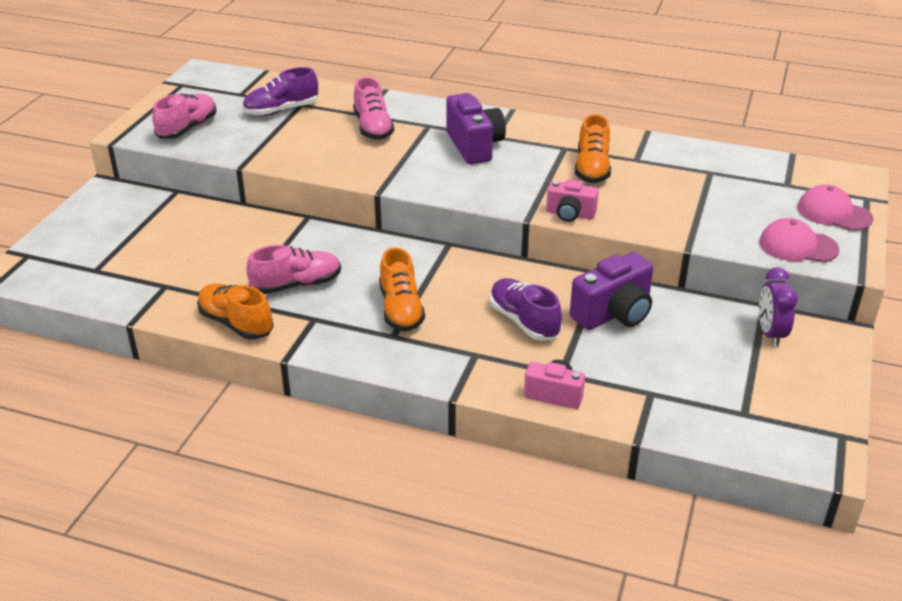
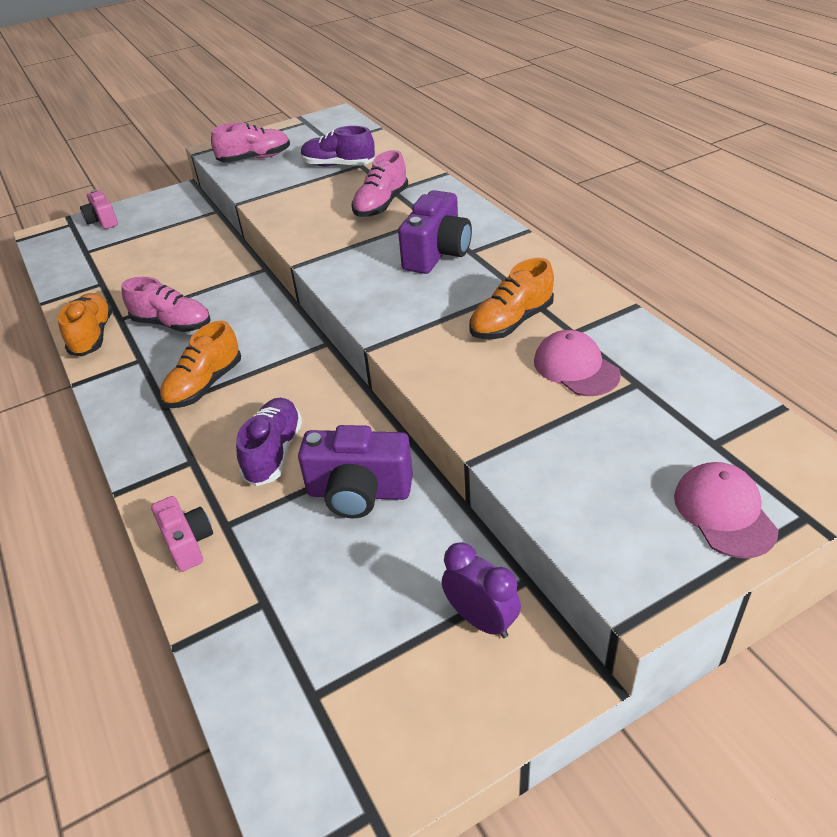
camera: 45 degrees right, 5 degrees up
(570, 214) = (415, 361): pink camera -> pink camera (103, 221)
(770, 333) = (481, 620): purple clock -> purple clock turned 90 degrees clockwise
(798, 246) = (607, 529): pink cap -> pink cap (576, 368)

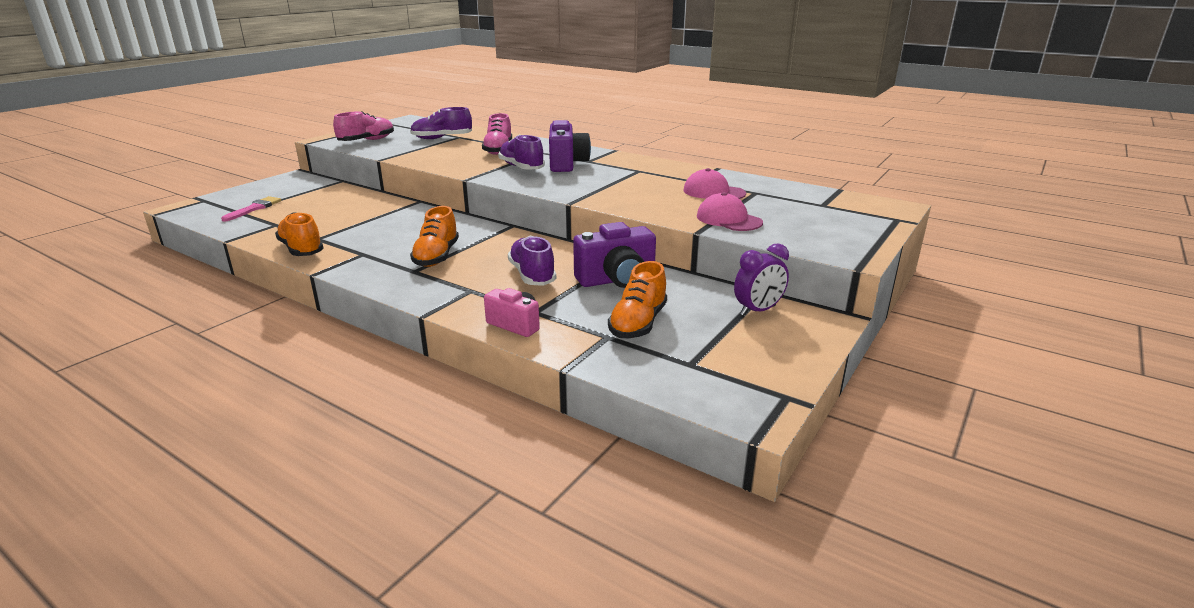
camera: 30 degrees left, 15 degrees down
(102, 249) = (254, 208): none -> pink brush
(103, 221) = (236, 196): pink camera -> none
(172, 324) = (371, 234): pink shoe -> none
(376, 252) = (521, 167): none -> purple shoe
(481, 620) = (758, 310): purple clock -> purple clock turned 135 degrees clockwise
(511, 322) = (652, 182): orange shoe -> orange shoe (638, 323)
(724, 512) = (857, 224): pink cap -> pink cap (728, 219)

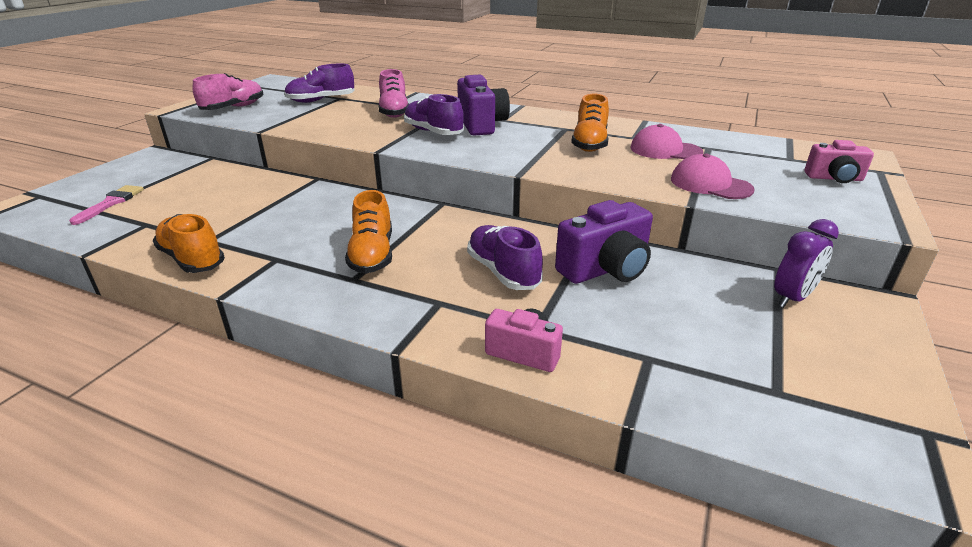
camera: 10 degrees left, 5 degrees up
(638, 323) = (672, 333): orange shoe -> orange shoe (589, 143)
(846, 222) = (834, 178): none -> pink camera

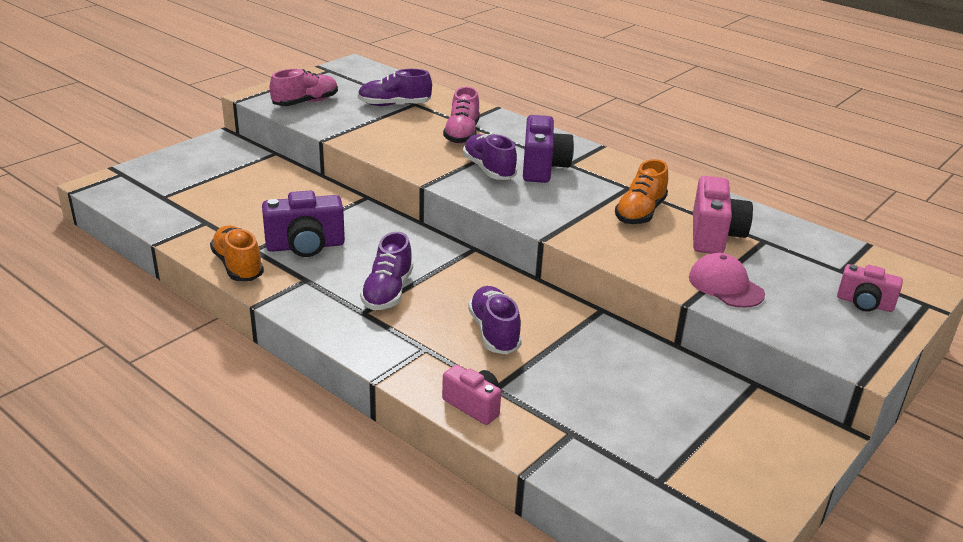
camera: 15 degrees right, 0 degrees up
(111, 203) = (179, 193): pink brush -> none
(372, 255) = (387, 292): orange shoe -> purple shoe
(605, 269) = (588, 349): purple camera -> purple camera (305, 246)
(665, 150) = (714, 235): pink cap -> pink camera
(792, 298) = (743, 413): purple clock -> none

